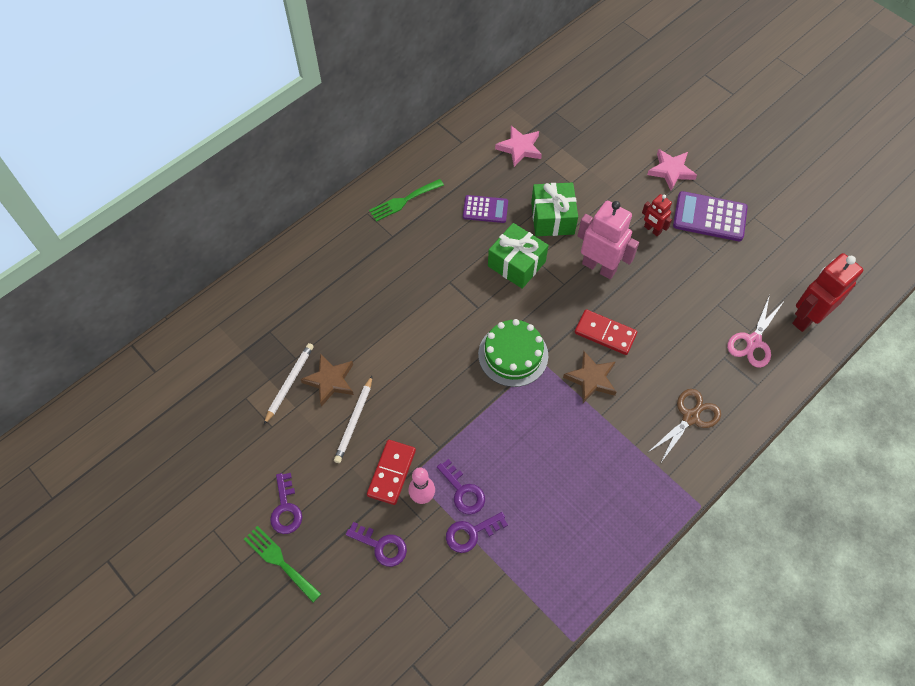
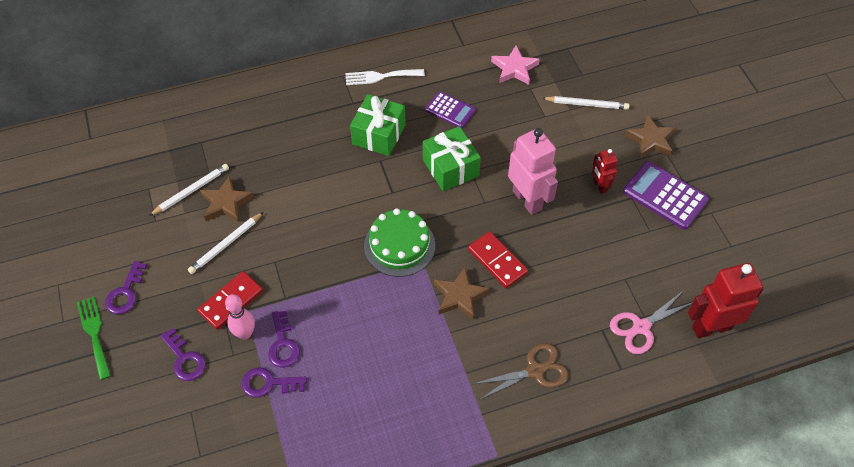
camera: 25 degrees right, 5 degrees down
(403, 201) = (380, 77): green fork -> white fork
(552, 218) = (508, 140): green gift -> green gift (378, 134)
(600, 158) = (587, 104): none -> white pencil
(671, 171) = (651, 140): pink star -> brown star

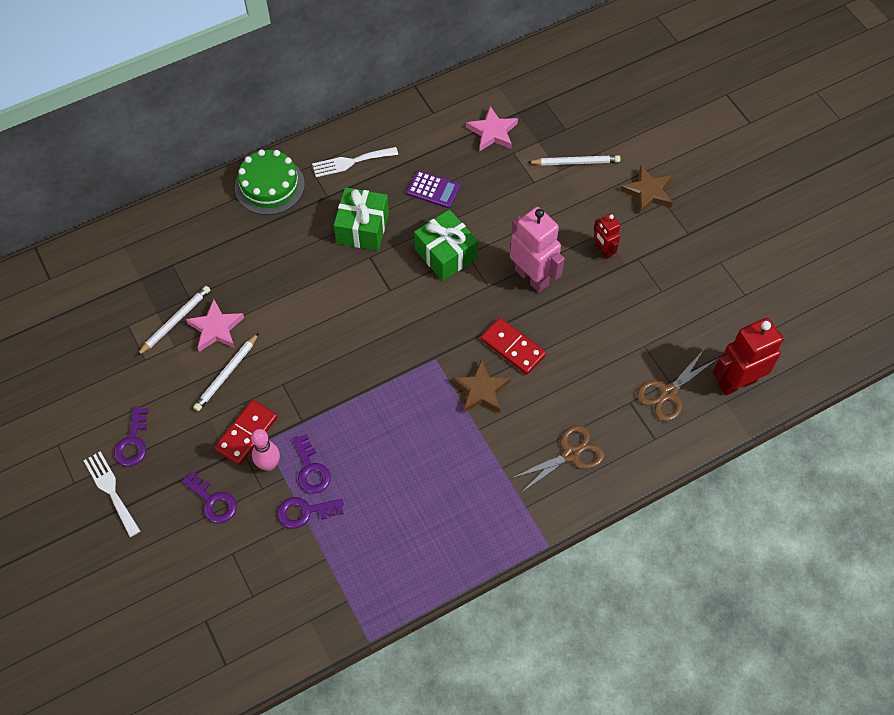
camera: 10 degrees left, 5 degrees up
(94, 334) = (111, 490): green fork -> white fork
(226, 203) = (216, 328): brown star -> pink star
(399, 245) = (409, 346): green cake -> green cake (269, 186)
(641, 327) = (668, 393): pink scissors -> brown scissors
(665, 196) = (671, 251): purple calculator -> none

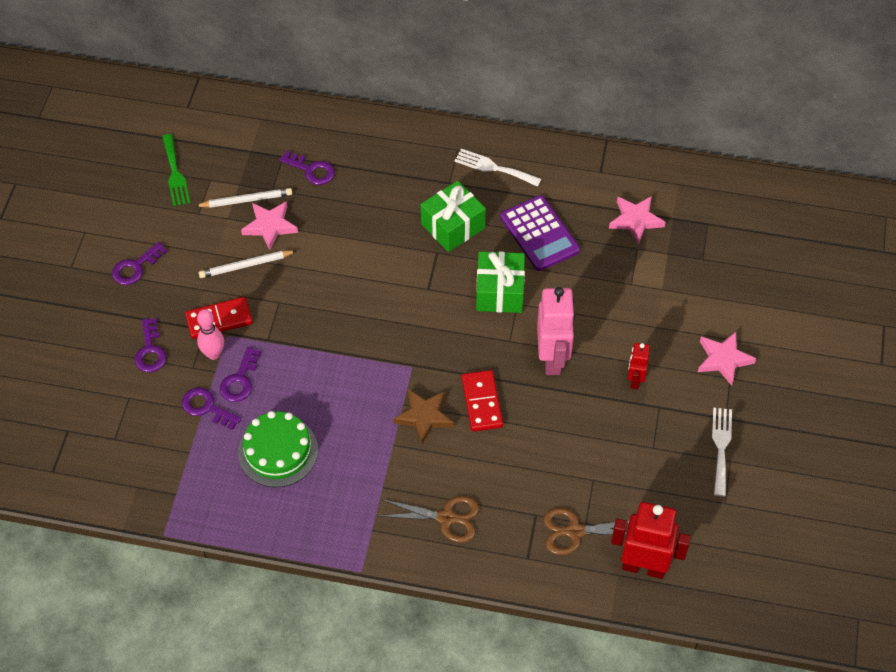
camera: 40 degrees right, 5 degrees down
(92, 341) = (175, 174): none -> green fork
(111, 490) = (90, 291): white fork -> white fork (721, 447)
(207, 260) = (311, 170): none -> purple key
(269, 186) = (412, 144): green cake -> green cake (278, 451)
(433, 189) = (539, 234): purple calculator -> purple calculator, size x1.58
(575, 162) = (684, 292): white pencil -> none
(648, 192) = (723, 359): brown star -> pink star

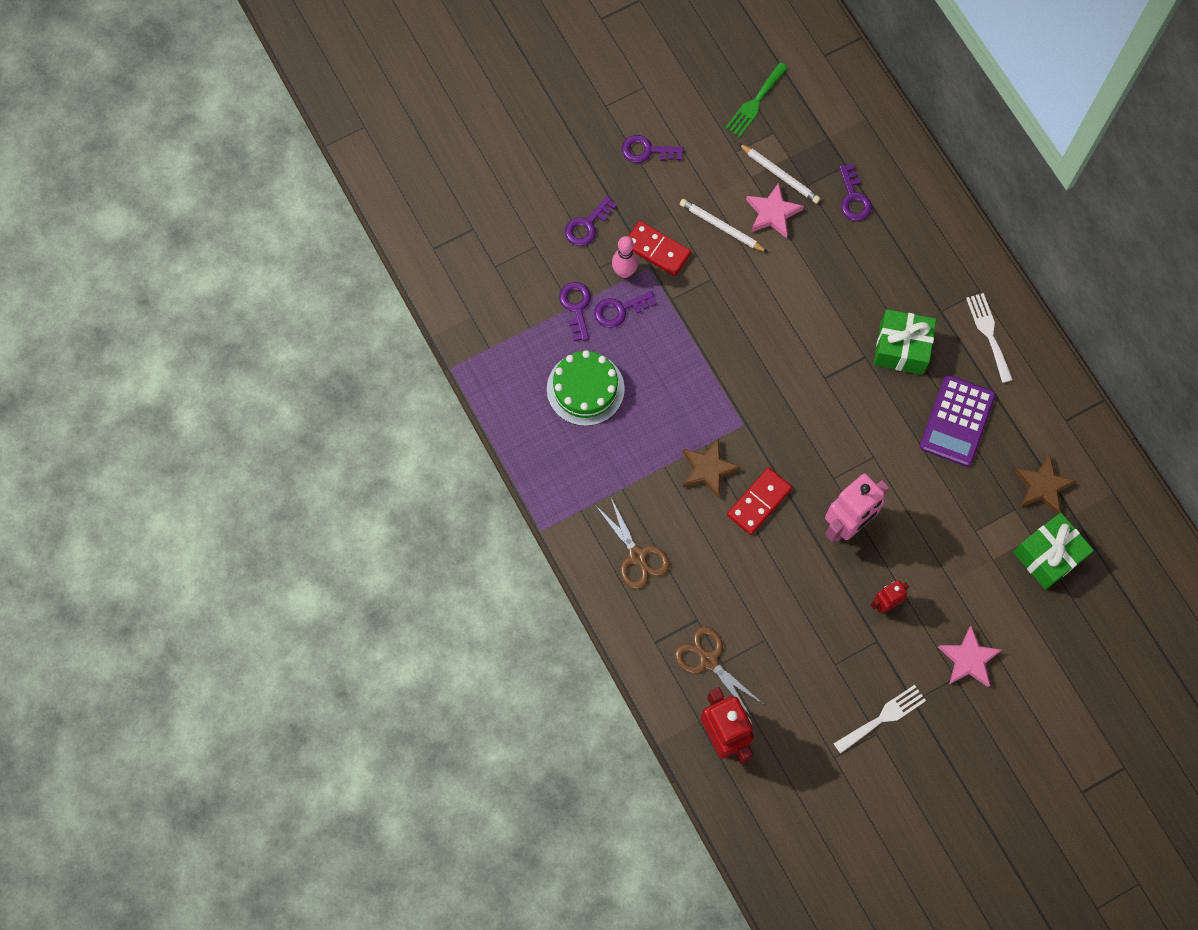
camera: 50 degrees right, 15 degrees up
(499, 291) = (872, 434): green gift -> green gift (1048, 555)
(635, 220) = (1042, 486): pink star -> brown star

